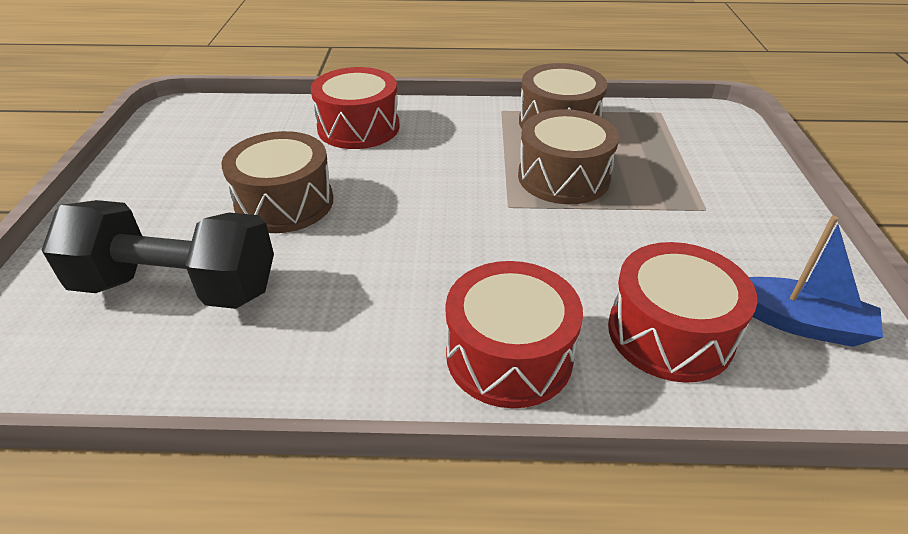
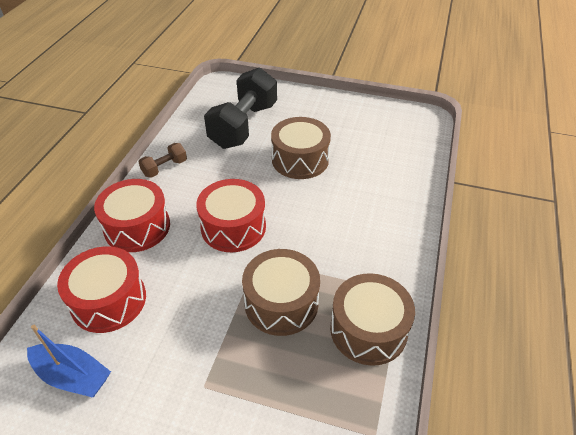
camera: 105 degrees right, 5 degrees up
(332, 371) = (164, 168): none -> brown dumbbell
(358, 127) = (385, 199): red drum -> red drum (233, 227)
(799, 323) = (72, 376): blue boat -> blue boat turned 105 degrees counterclockwise

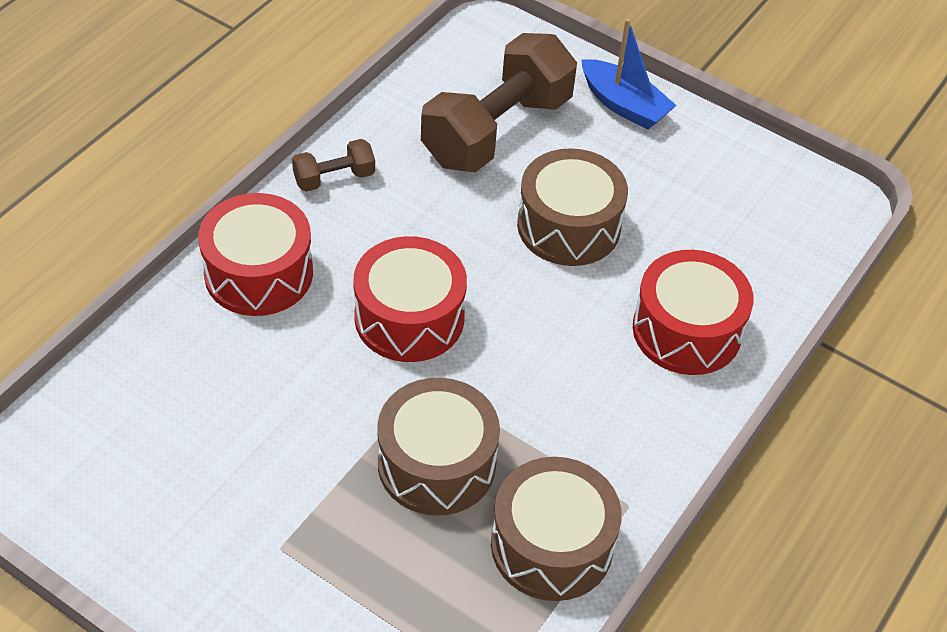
camera: 15 degrees right, 5 degrees up
(72, 376) = (106, 476): blue boat -> blue boat (624, 105)
(108, 300) = (183, 381): red drum -> red drum (686, 330)
(244, 125) = (497, 130): black dumbbell -> brown dumbbell

